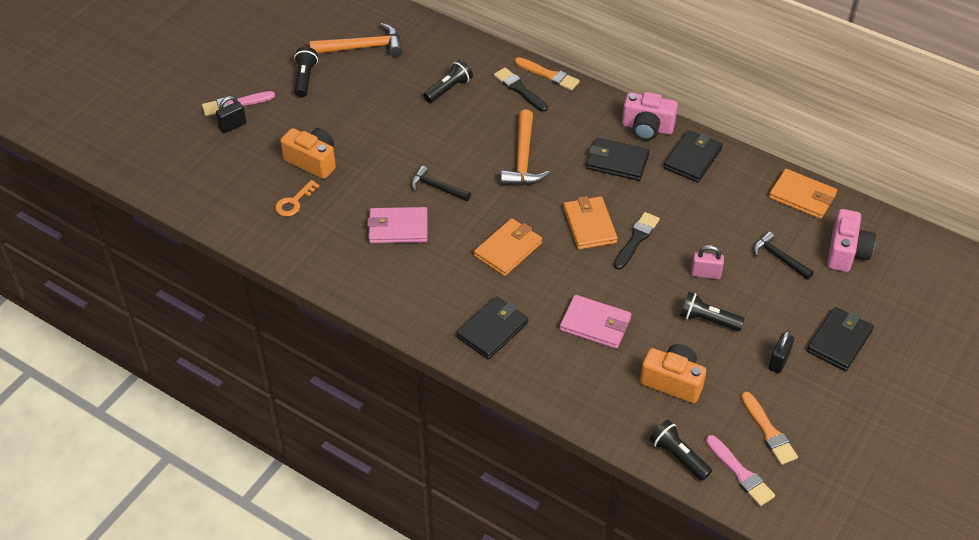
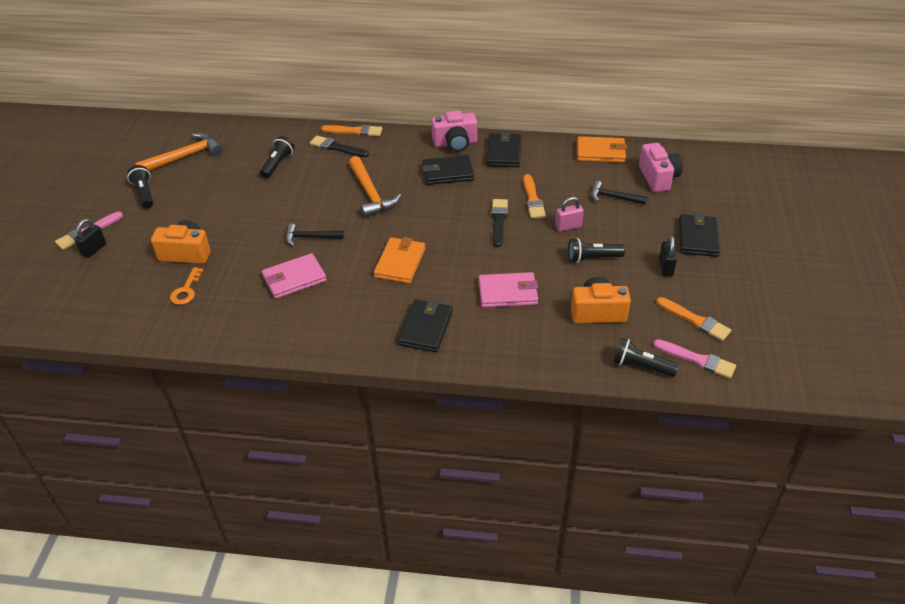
camera: 25 degrees left, 5 degrees down
(589, 225) = (455, 223): orange wallet -> none
(688, 227) = (533, 199): none -> orange brush

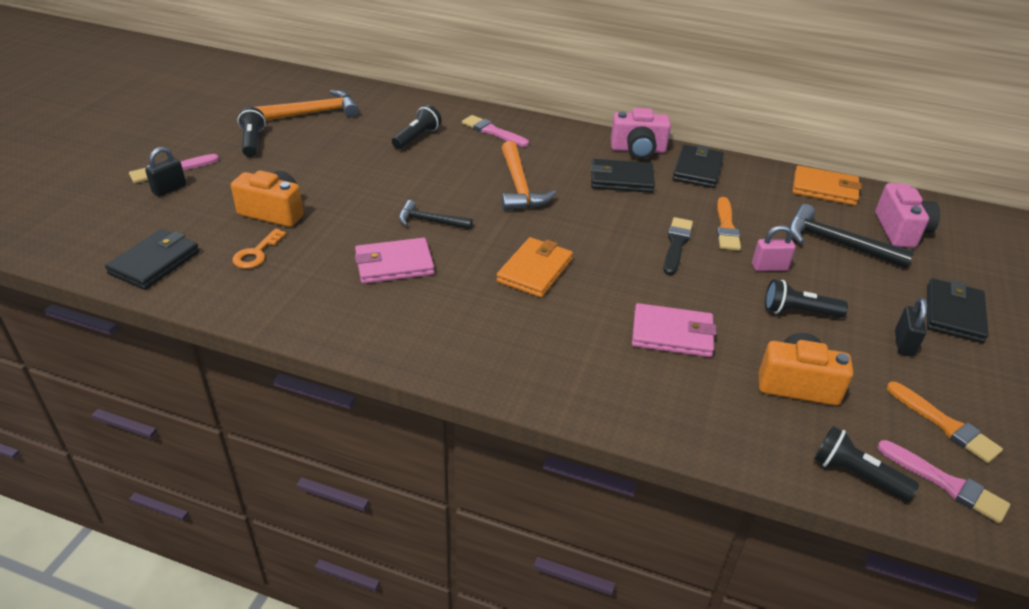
camera: 10 degrees right, 5 degrees down
(337, 147) = (492, 131): black brush -> pink brush
(355, 131) = (519, 119): orange brush -> none
(425, 328) = (548, 358): black wallet -> black wallet (155, 263)
(614, 197) = (837, 243): black hammer -> black hammer, size x1.59

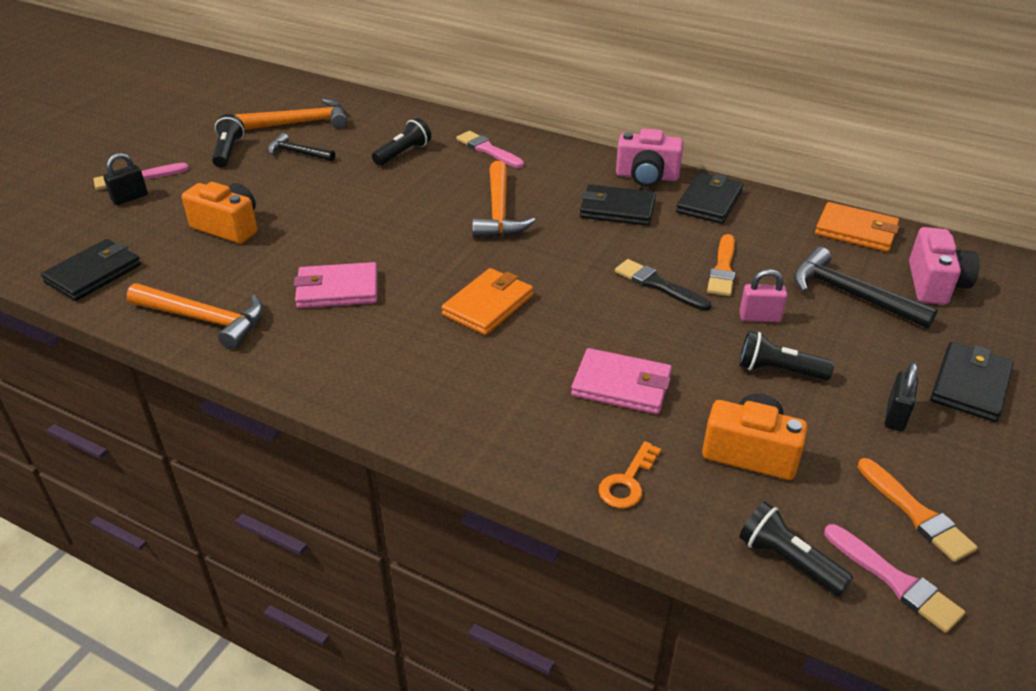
camera: 10 degrees right, 0 degrees up
(256, 253) = (198, 270): orange key -> orange key (627, 482)
(276, 299) = (204, 319): none -> orange hammer
(430, 221) = (390, 245): black hammer -> black hammer (298, 153)
(676, 244) = (658, 285): black brush -> black brush turned 75 degrees counterclockwise

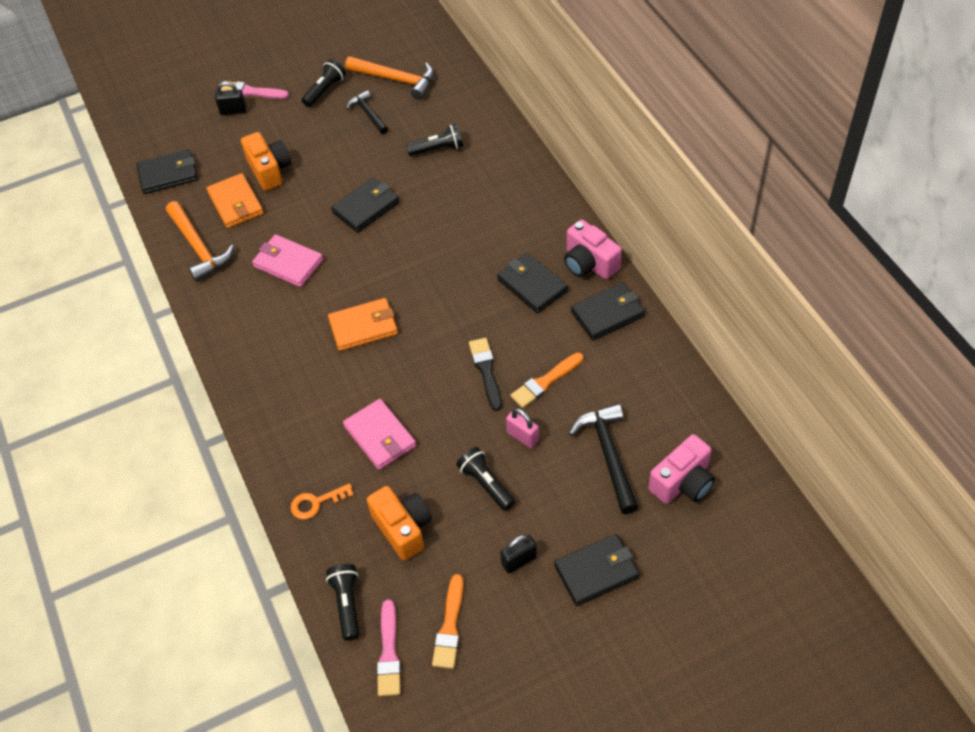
camera: 40 degrees right, 15 degrees up
(377, 216) = (366, 207): none -> black wallet
(488, 150) = (501, 174): pink brush -> none
(499, 211) = (448, 244): orange hammer -> none
(856, 231) = (686, 402): orange wallet -> orange wallet (235, 203)

